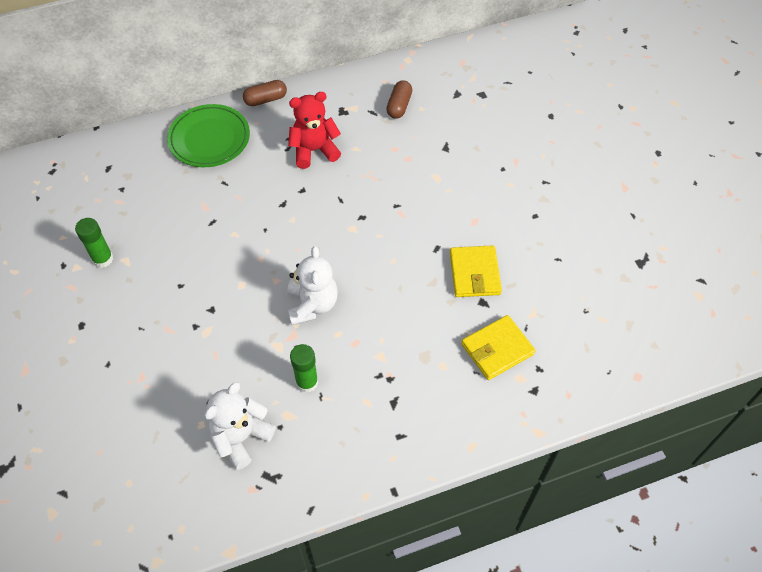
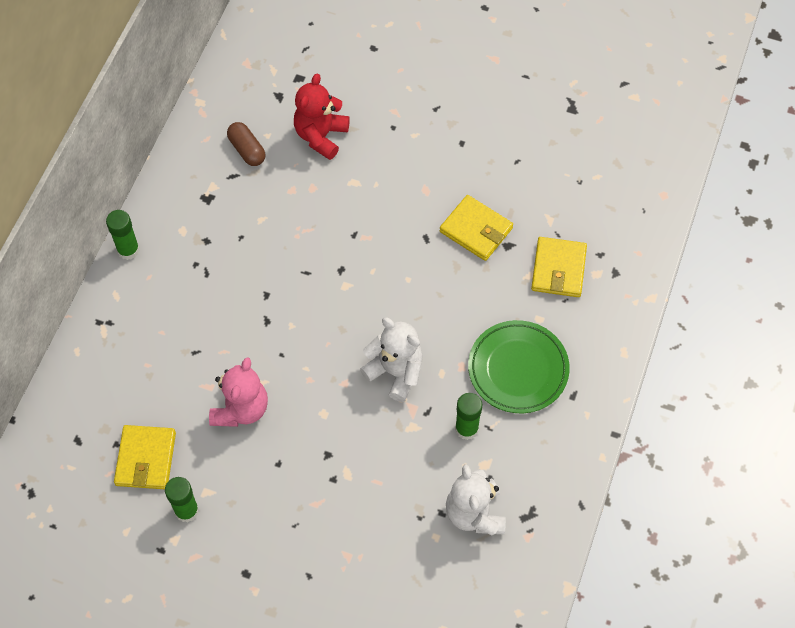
camera: 50 degrees left, 5 degrees up
(123, 211) = (146, 459): none -> yellow wallet
(203, 236) = (241, 409): none -> pink teddy bear
(209, 139) = (130, 330): green plate -> green plate (518, 369)
(265, 99) = (128, 250): brown capsule -> green glue stick
(314, 150) = (230, 253): red teddy bear -> red teddy bear (321, 136)

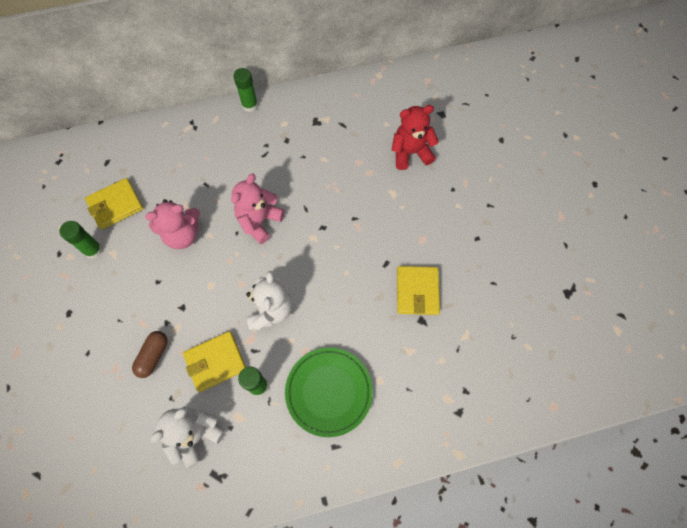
camera: 55 degrees right, 5 degrees up
(247, 150) = (366, 120): brown capsule -> brown capsule (153, 356)
(285, 325) = (259, 221): none -> pink teddy bear
(558, 269) = (430, 368): yellow wallet -> yellow wallet (215, 362)

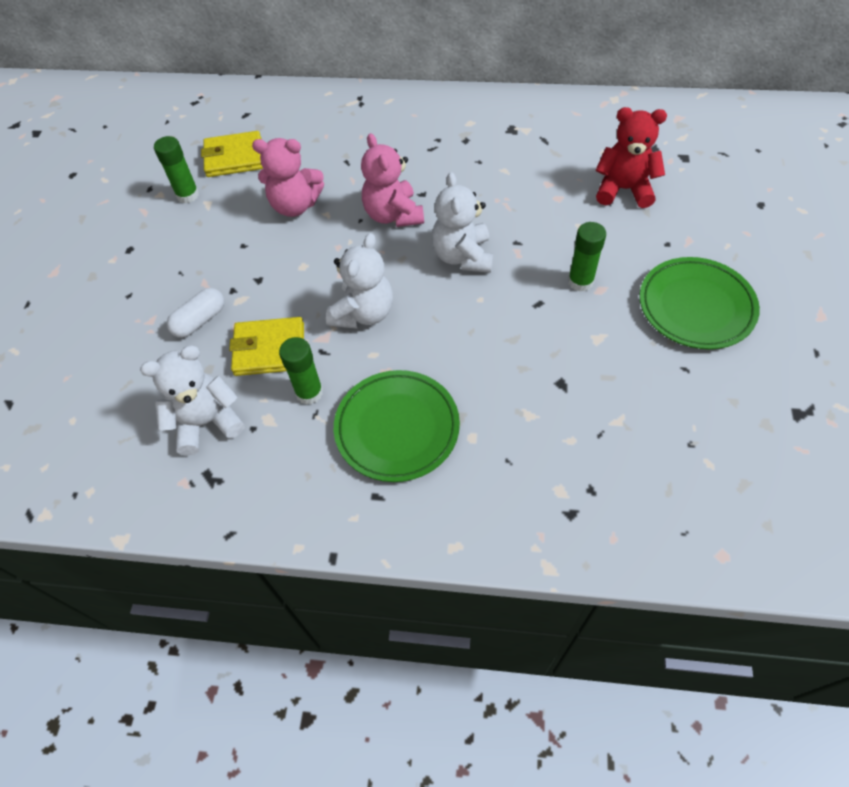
camera: 25 degrees right, 10 degrees down
(153, 356) = (200, 320): brown capsule -> white capsule
(250, 105) = (436, 96): green glue stick -> green glue stick (580, 281)
(259, 221) = (393, 215): pink teddy bear -> pink teddy bear turned 75 degrees counterclockwise
(322, 241) = (463, 256): none -> white teddy bear
(417, 291) = (569, 347): yellow wallet -> none
(485, 234) = (696, 307): none -> green plate

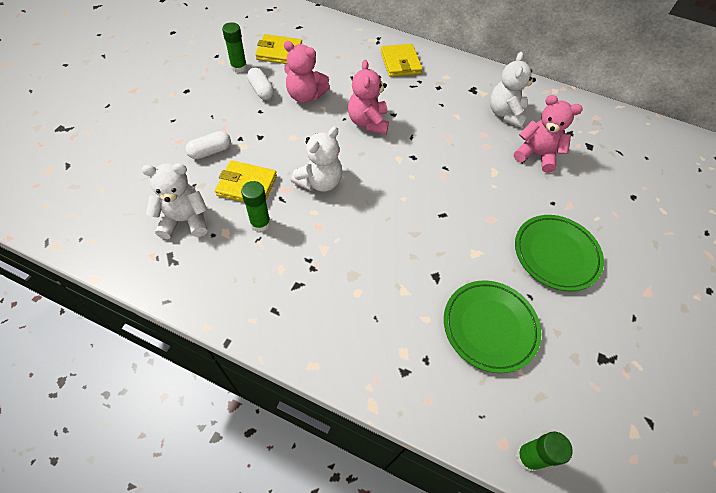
camera: 10 degrees right, 0 degrees up
(232, 217) = (261, 90): none -> white capsule
(397, 428) = (308, 268): green plate -> green plate (489, 327)
(402, 122) = (400, 63): none -> yellow wallet
(463, 256) = (403, 165): white teddy bear -> white teddy bear (505, 114)
(580, 281) = (479, 209): green glue stick -> green glue stick (528, 457)
(623, 189) = (536, 155): red teddy bear -> pink teddy bear

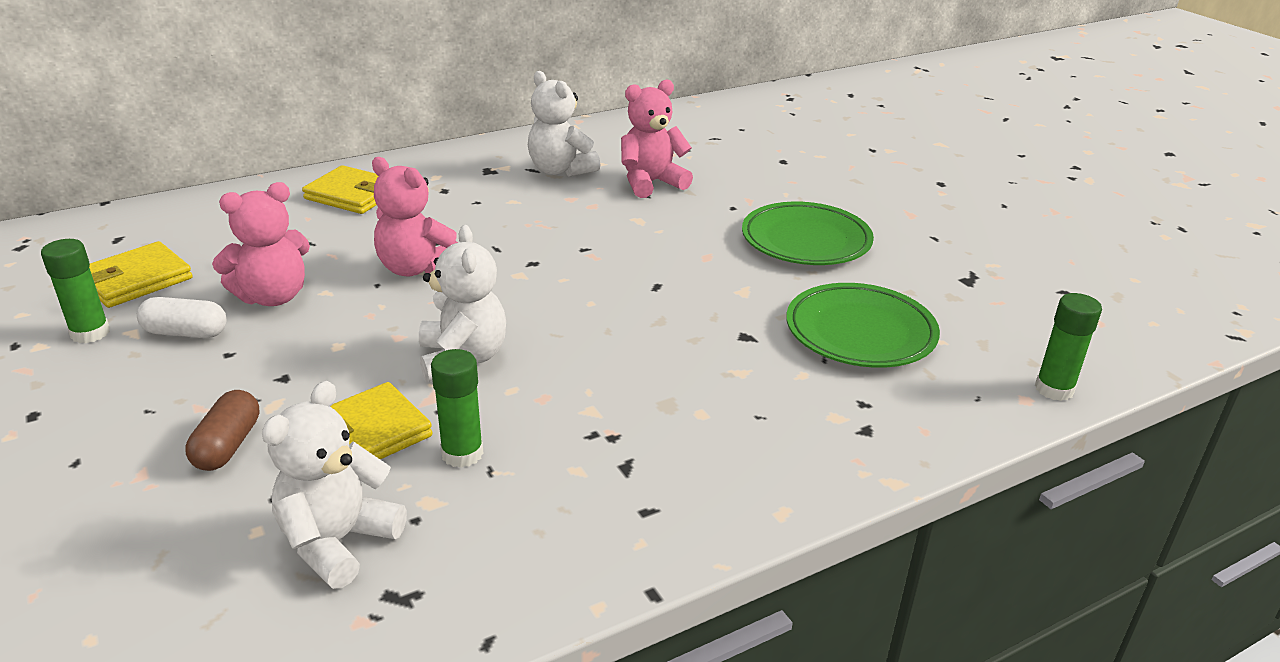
camera: 50 degrees left, 25 degrees down
(210, 151) = (228, 445): white capsule -> brown capsule

